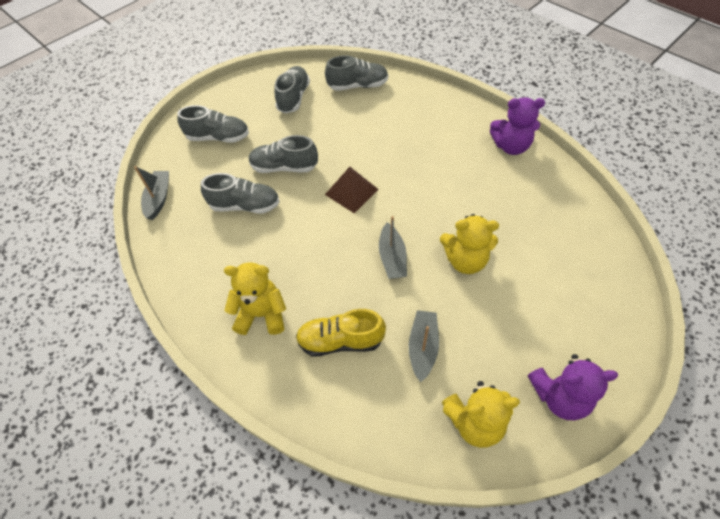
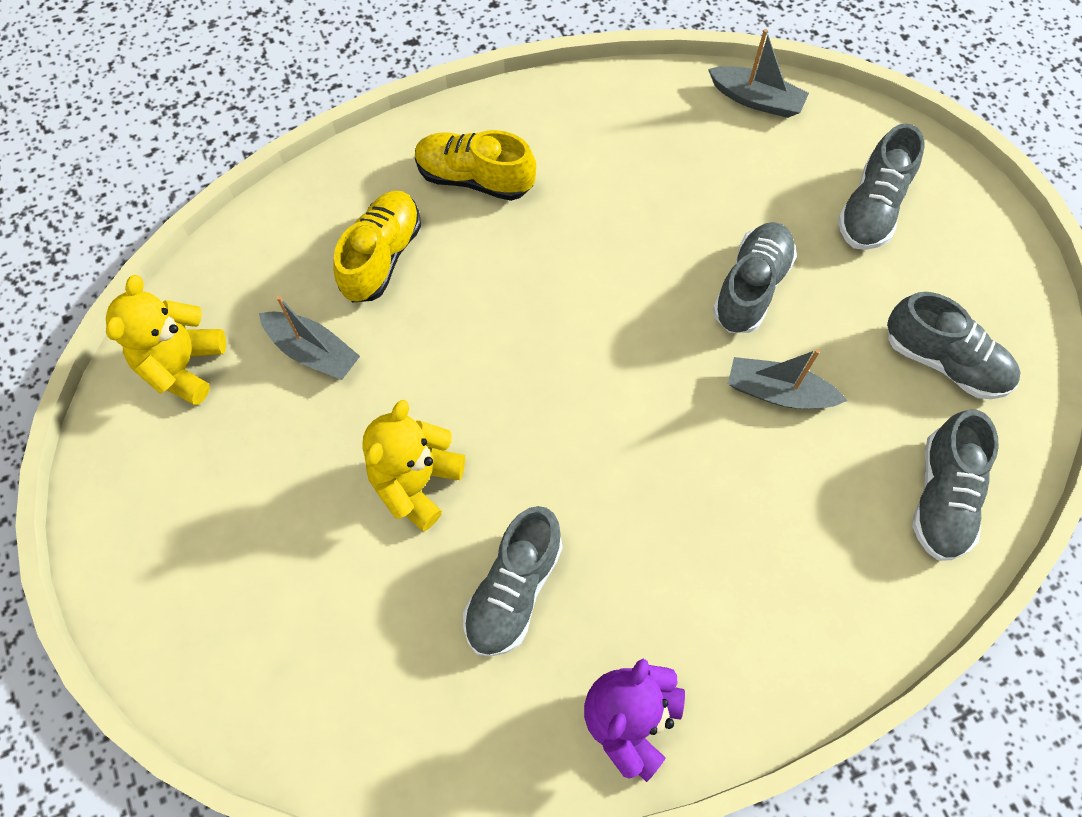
camera: 110 degrees right, 10 degrees up
(245, 205) = (687, 208): grey shoe -> grey shoe (513, 589)
(262, 314) = (474, 178): yellow teddy bear -> yellow shoe
(351, 192) = (644, 371): brown pyramid -> none
(392, 258) = (478, 377): grey boat -> grey boat (778, 392)
(559, 396) = (144, 488): purple teddy bear -> none

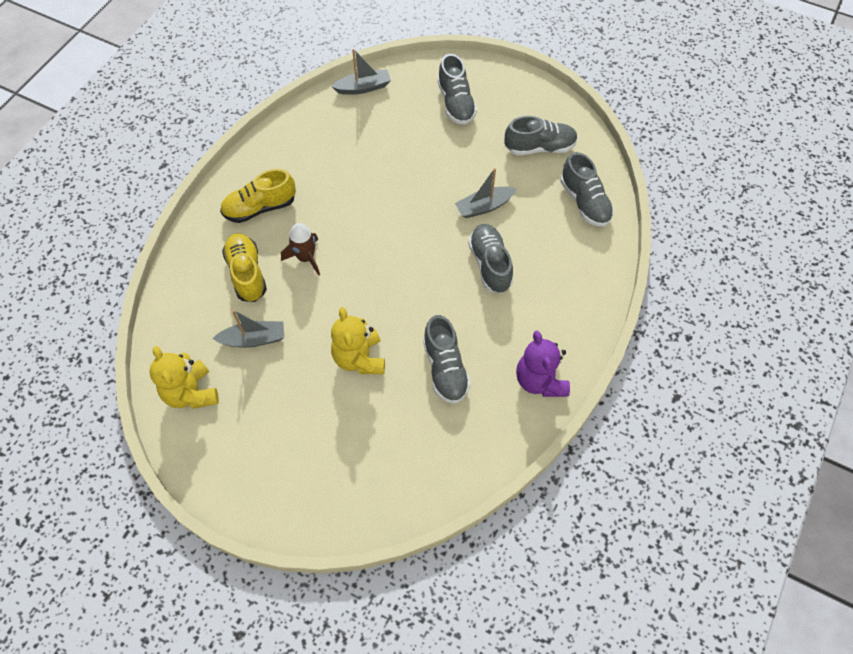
camera: 40 degrees left, 5 degrees down
(471, 288) = (305, 258): none -> brown rocket
(751, 287) = (434, 171): grey shoe -> grey shoe (490, 264)

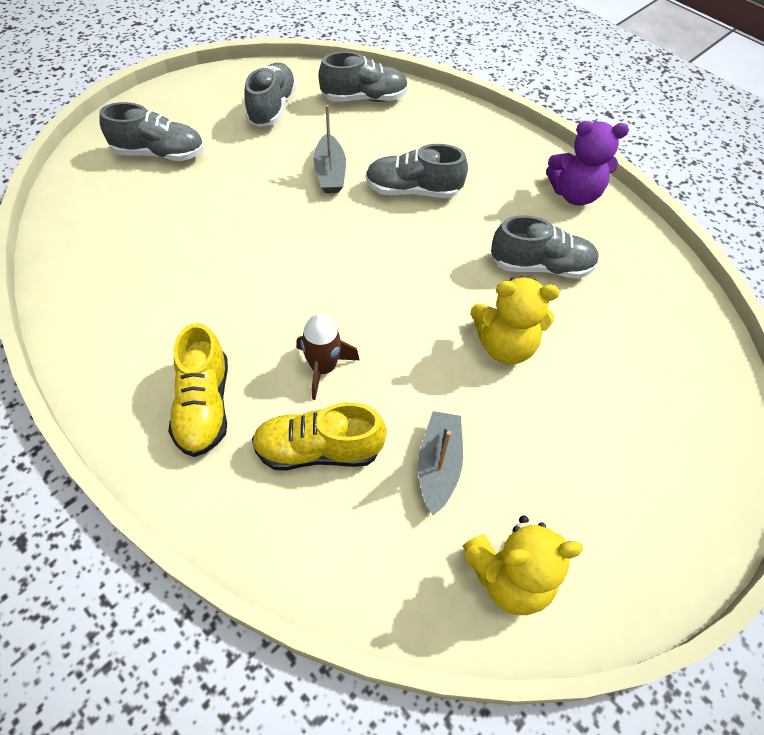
camera: 75 degrees left, 5 degrees down
(363, 87) = (64, 232): grey boat -> none

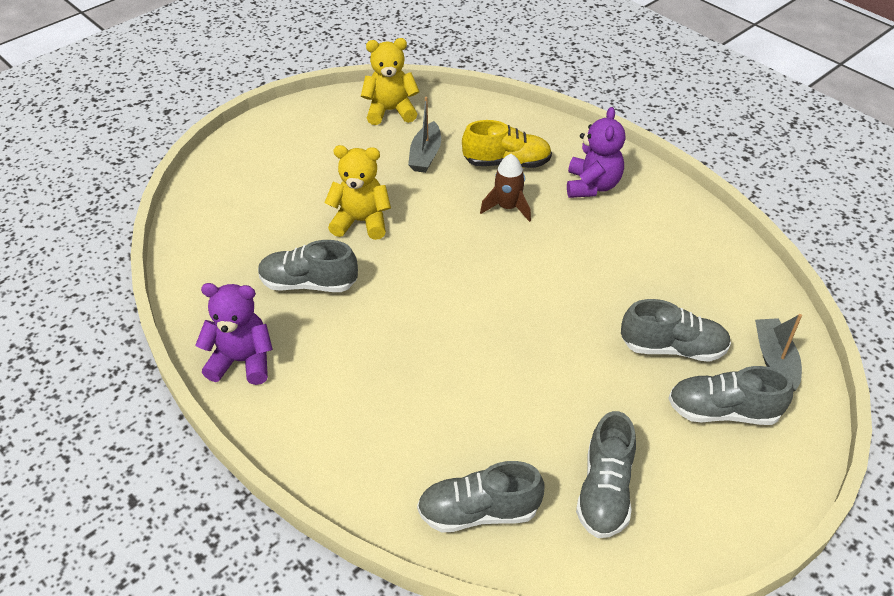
camera: 175 degrees left, 10 degrees down
(204, 406) = (592, 186): yellow shoe -> purple teddy bear
(330, 173) = (517, 386): grey boat -> grey boat (775, 360)
(413, 190) = (423, 364): grey shoe -> grey shoe (673, 348)

